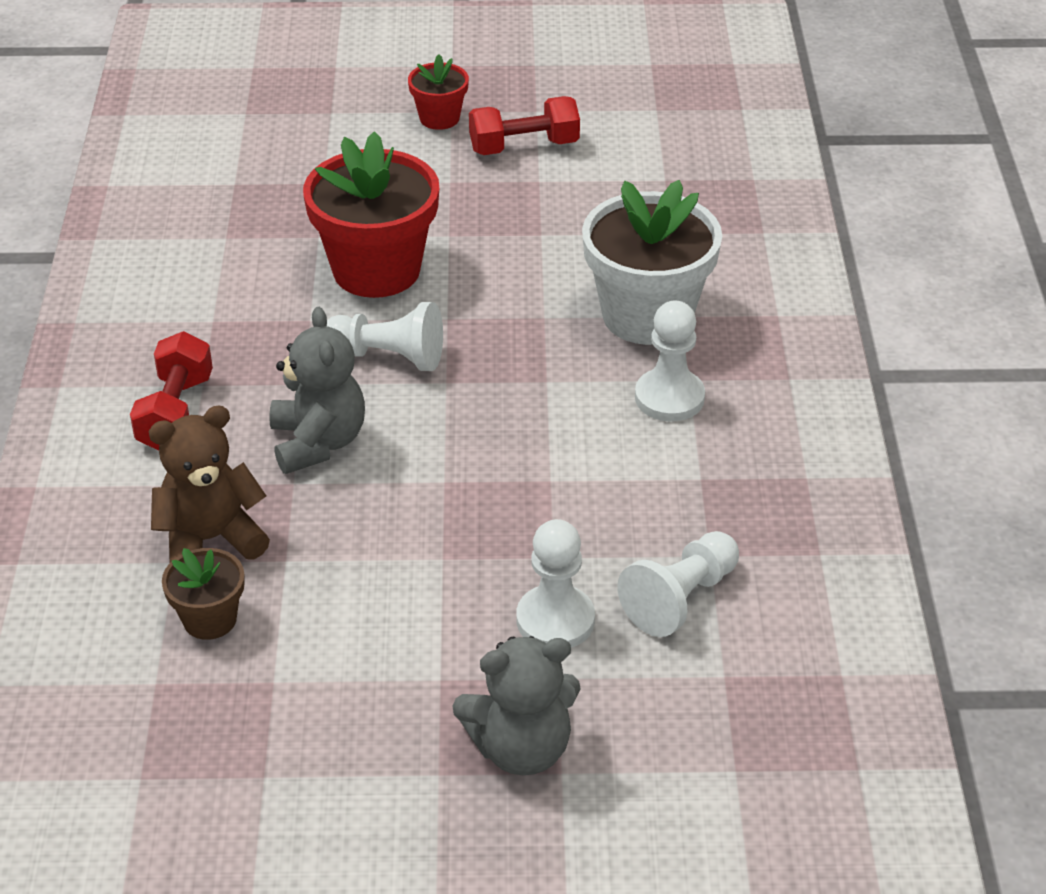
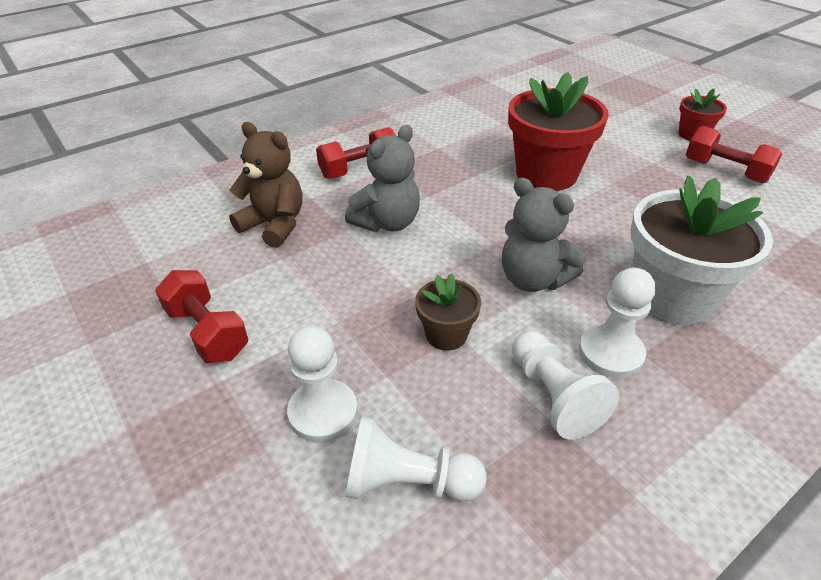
camera: 55 degrees right, 0 degrees up
(210, 619) = (211, 255): brown flower pot -> brown flower pot (446, 335)
(353, 667) = (207, 332): none -> red dumbbell
(388, 357) = (485, 212): white pawn -> white pawn (553, 396)
(521, 748) = (174, 465): grey teddy bear -> grey teddy bear (533, 279)

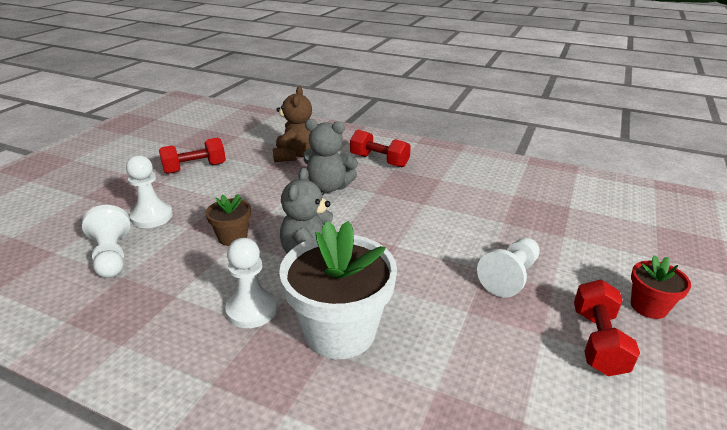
camera: 60 degrees right, 10 degrees down
(207, 332) = (195, 168): red dumbbell -> red dumbbell turned 45 degrees clockwise
(546, 174) = (458, 233): red flower pot -> none
(553, 396) = (196, 292): white pawn -> white pawn (510, 277)

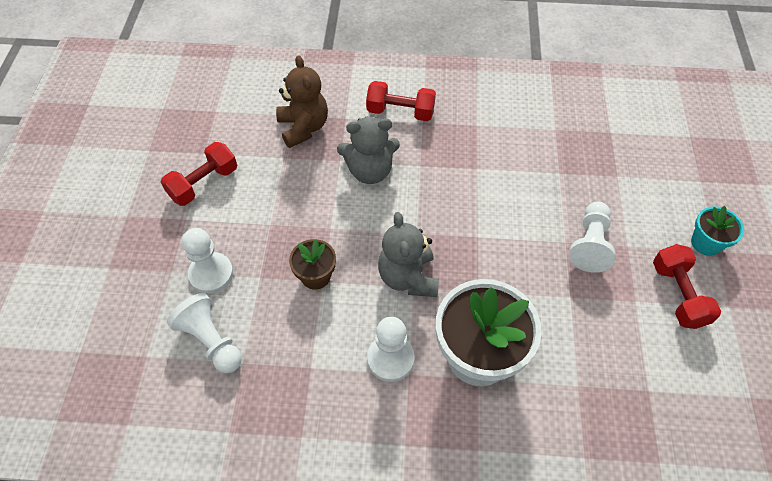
camera: 20 degrees left, 25 degrees up
(648, 306) = (705, 243): red flower pot -> turquoise flower pot

